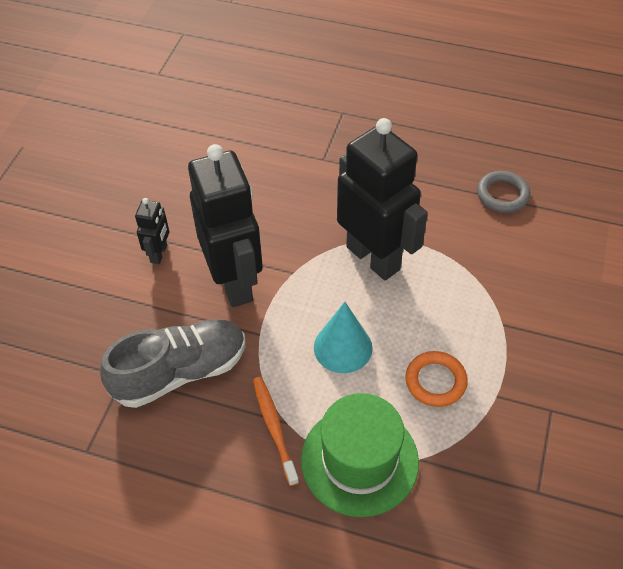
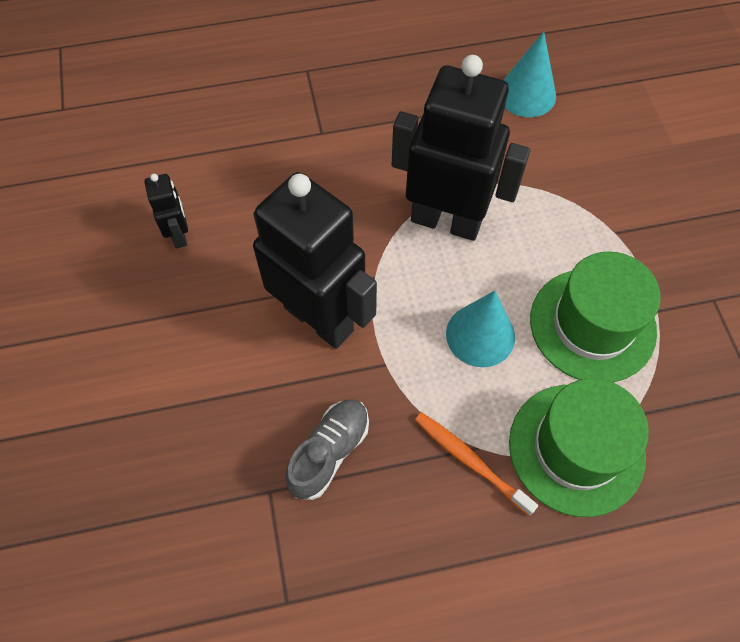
camera: 30 degrees left, 10 degrees up
(159, 254) = (211, 326): black robot -> black robot (179, 235)
(180, 372) = (329, 452): grey shoe -> grey shoe, size x0.64
(435, 381) = (592, 325): orange ring -> green hat
(502, 195) = (526, 94): grey ring -> turquoise cone

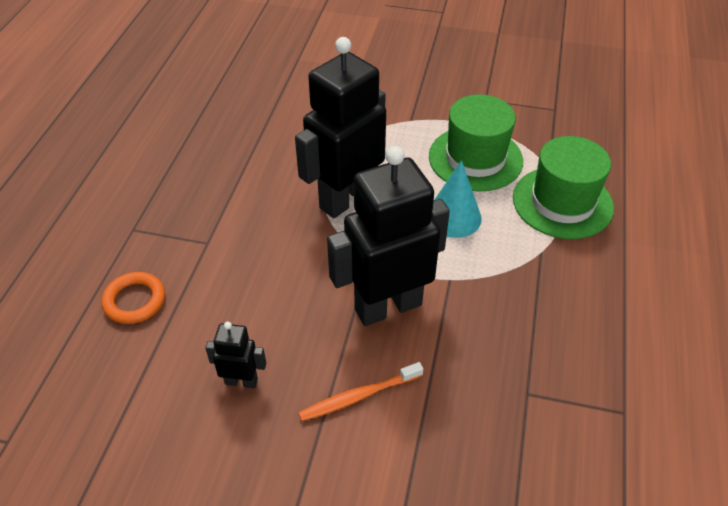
camera: 65 degrees left, 15 degrees down
(228, 115) = (135, 301): none -> orange ring
(329, 452) = (509, 341): grey shoe -> none
(470, 461) = (550, 260): orange toothbrush -> orange toothbrush (358, 396)
(526, 94) = (266, 115): turquoise cone -> none

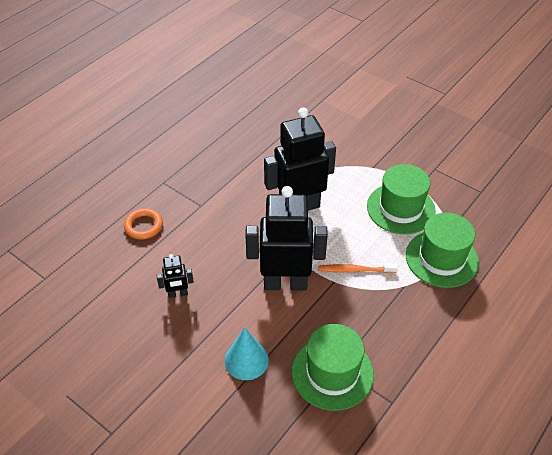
camera: 25 degrees right, 0 degrees up
(241, 381) = (178, 294): black robot -> black robot turned 135 degrees clockwise
(358, 396) = (238, 328): orange toothbrush -> orange toothbrush (355, 270)
(453, 217) = (361, 242): turquoise cone -> turquoise cone (246, 360)
(524, 405) = (332, 373): none -> green hat

